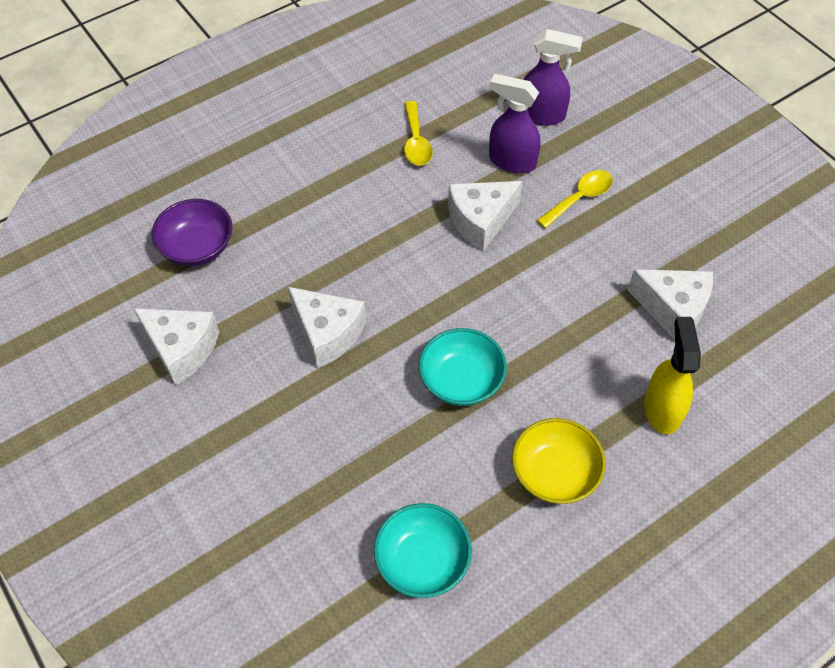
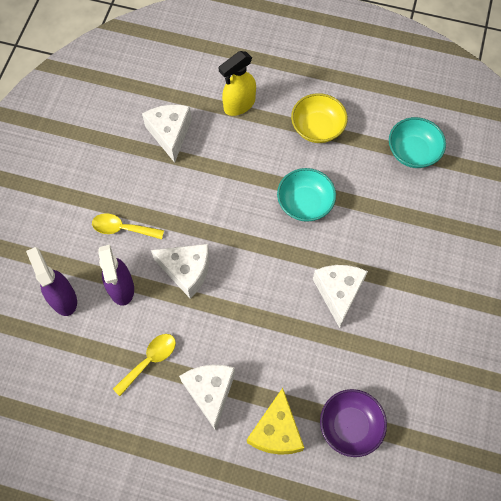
camera: 130 degrees left, 10 degrees up
(182, 349) = (421, 364): white cheese -> white cheese (210, 392)
(255, 190) = (276, 431): none -> yellow cheese

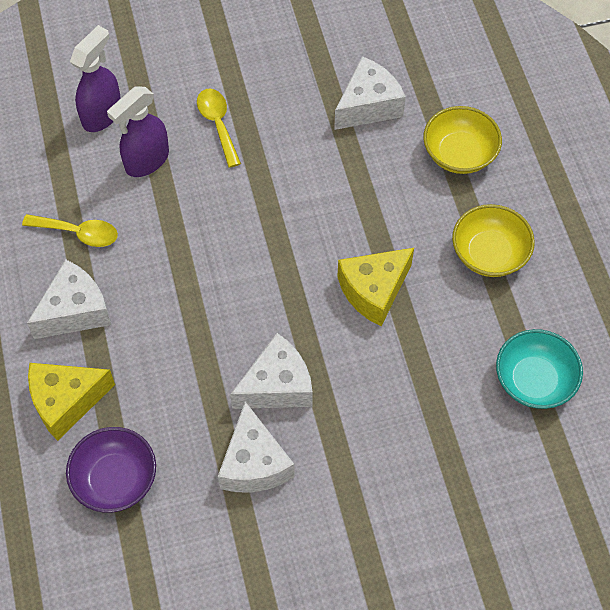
camera: 60 degrees right, 5 degrees down
(186, 271) = (205, 213): white cheese -> white cheese (254, 463)
(239, 104) = (459, 154): yellow spray bottle -> yellow bowl
(305, 203) = (374, 291): turquoise bowl -> yellow cheese

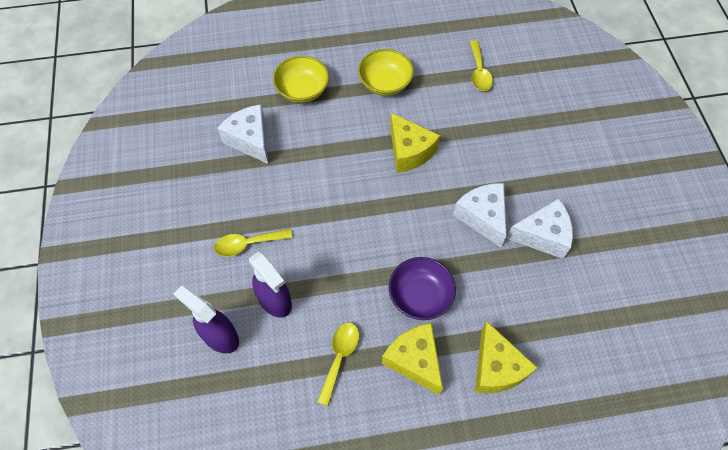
camera: 85 degrees left, 0 degrees up
(75, 311) = (414, 360): white cheese -> yellow cheese
(115, 479) = (559, 331): purple bowl -> purple bowl (420, 296)
(534, 380) = (479, 72): turquoise bowl -> yellow spoon

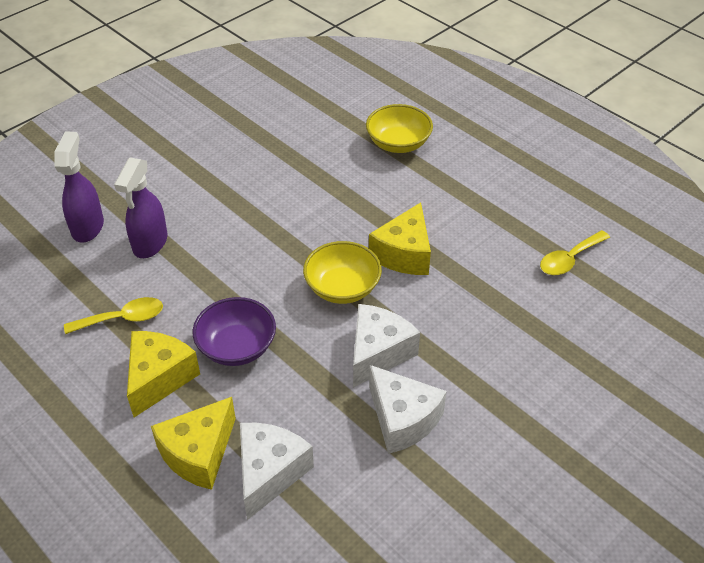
camera: 55 degrees right, 15 degrees down
(247, 244) = (194, 196): yellow spoon -> none
(250, 140) = (307, 140): white cheese -> white cheese (269, 473)
(385, 83) = (470, 194): yellow bowl -> yellow bowl (342, 288)

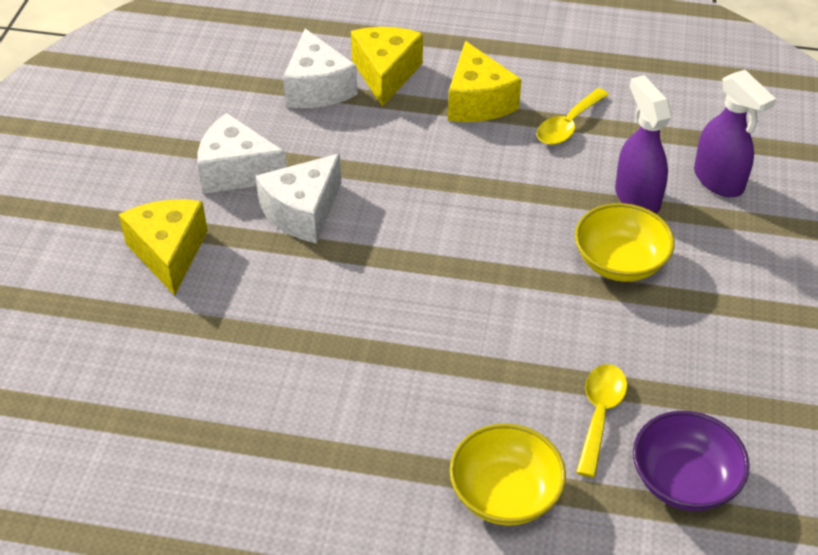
camera: 145 degrees right, 0 degrees up
(237, 347) = (440, 154): purple bowl -> purple bowl (684, 480)
(342, 288) = (394, 255): yellow bowl -> yellow bowl (620, 262)
(378, 353) = (303, 212): white cheese -> white cheese turned 45 degrees clockwise
(404, 254) = (359, 327): yellow cheese -> yellow cheese (169, 253)
(569, 259) = (153, 426): yellow spoon -> yellow spoon (599, 414)

